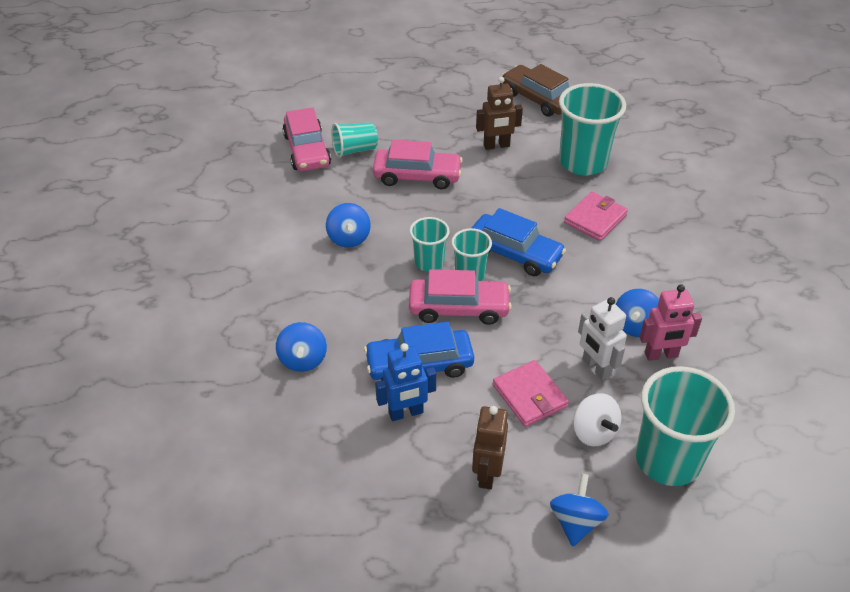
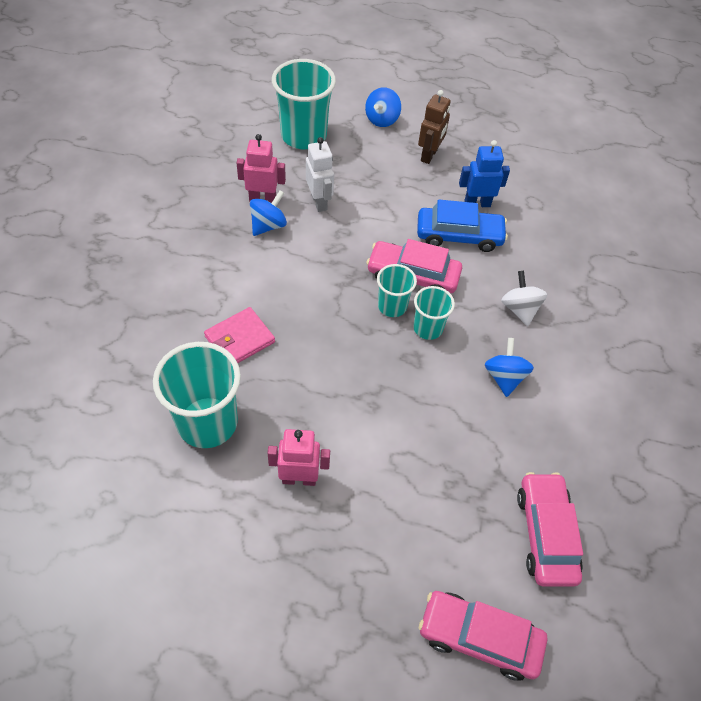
camera: 170 degrees left, 10 degrees up
(303, 359) = (555, 261): blue spinning top -> none
(355, 150) = (482, 518): turquoise cup -> none
(417, 176) = (412, 450): pink car -> pink car (479, 637)
(496, 146) = (299, 478): brown robot -> pink robot
(514, 253) = (340, 318): blue car -> none
(529, 396) = (380, 194): pink wallet -> none
(538, 99) = (201, 563): brown car -> none
(594, 432) = (344, 162): white spinning top -> white spinning top (519, 309)

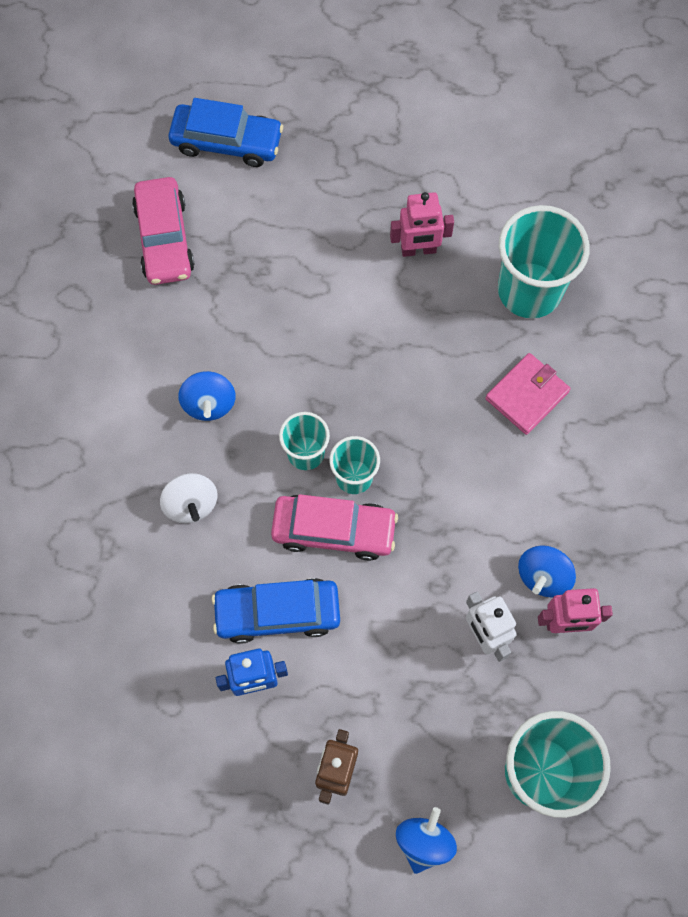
camera: 175 degrees right, 15 degrees up
(479, 637) = (227, 142): pink car -> blue car

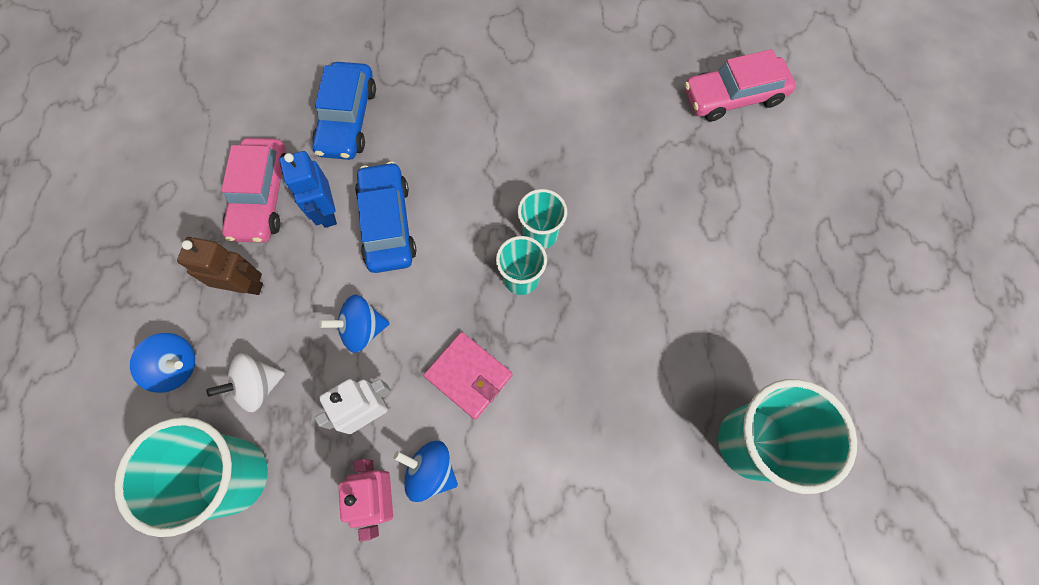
camera: 85 degrees right, 0 degrees up
(191, 504) = (483, 145): white spinning top -> white spinning top (258, 386)
(209, 403) = (578, 149): blue spinning top -> blue spinning top (362, 329)
(227, 142) = (847, 135): blue car -> blue car (347, 119)
(334, 530) = (467, 265): pink car -> pink car (262, 197)
(418, 250) = (774, 322): pink robot -> none
(527, 395) = (628, 445): pink wallet -> pink wallet (468, 376)

